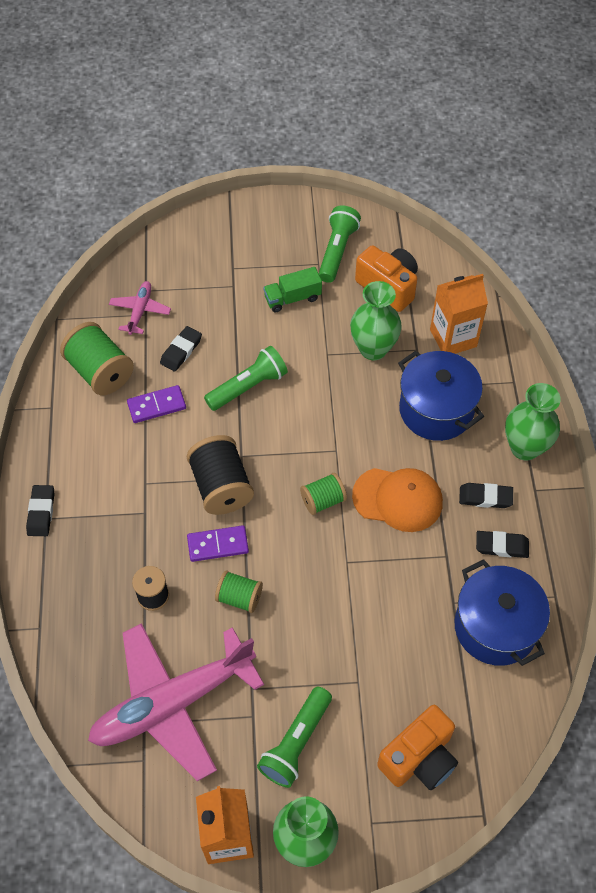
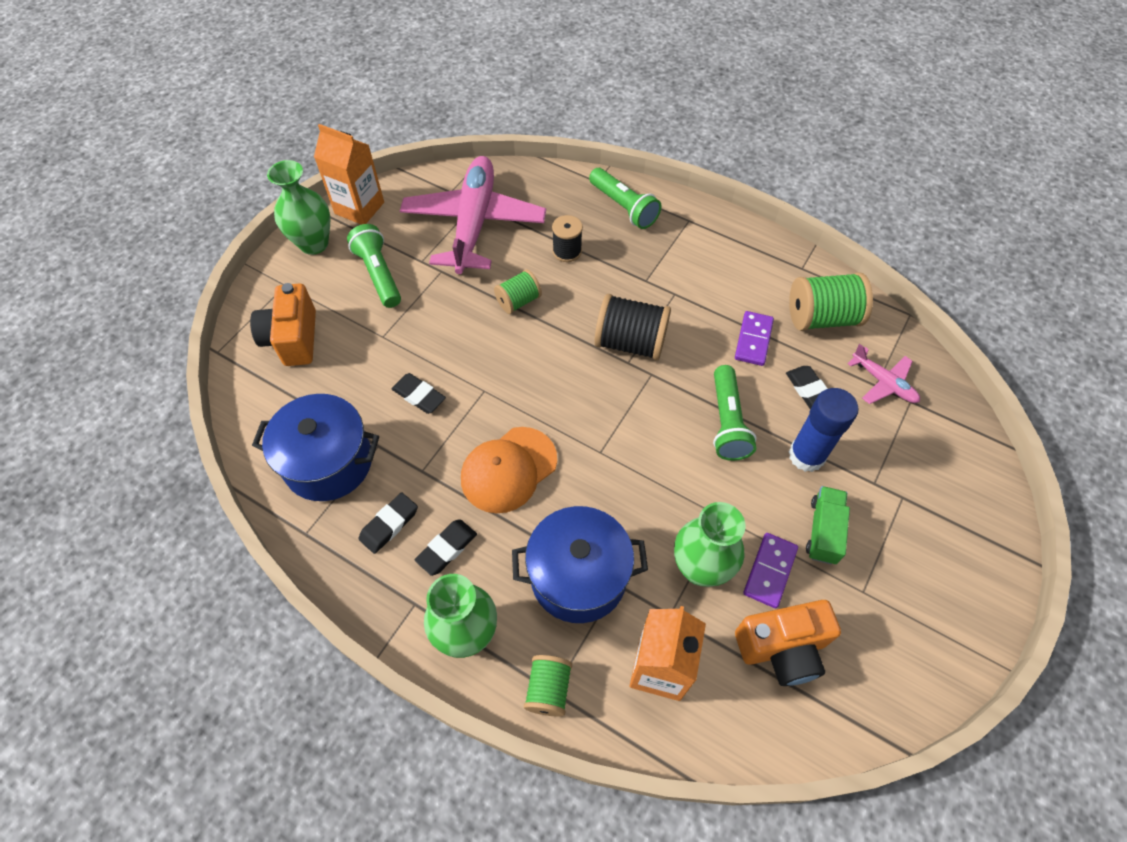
camera: 125 degrees right, 0 degrees up
(41, 512) = (696, 220): black eraser -> black eraser (419, 395)
(218, 545) = (576, 312): purple domino -> purple domino (770, 571)
(240, 329) = (806, 455): none -> blue glue stick
(323, 500) = (556, 409): green spool -> green spool (548, 689)
(337, 251) = (873, 626): green flashlight -> green flashlight (623, 207)

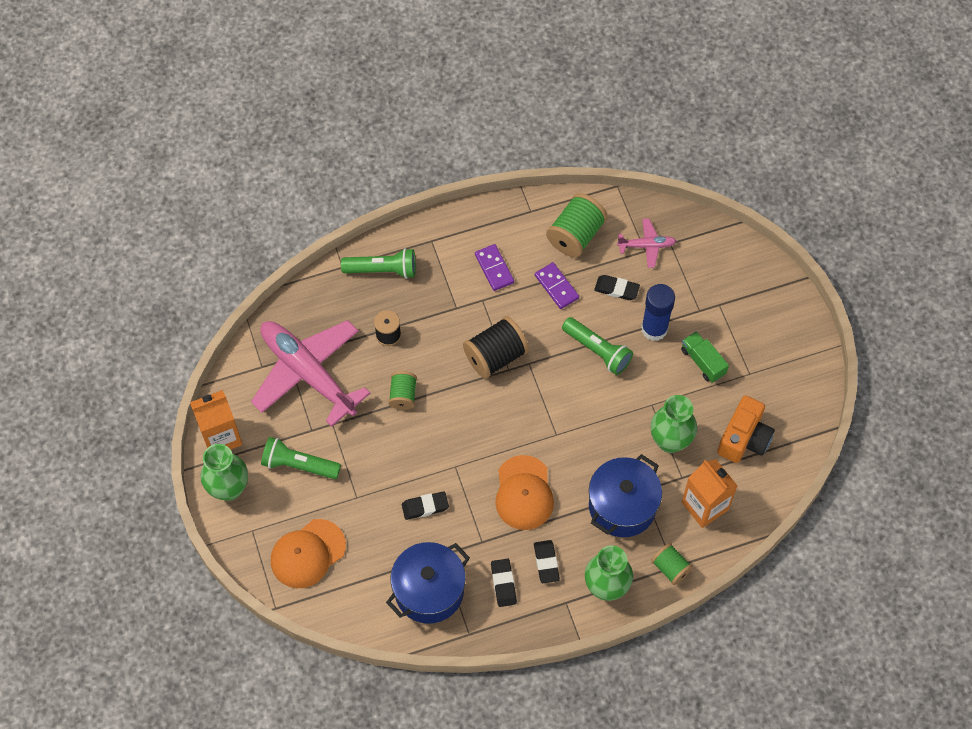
camera: 50 degrees left, 5 degrees up
(293, 339) = (308, 554): orange camera -> orange cap
(770, 571) = (701, 408): purple domino -> purple domino (494, 268)

